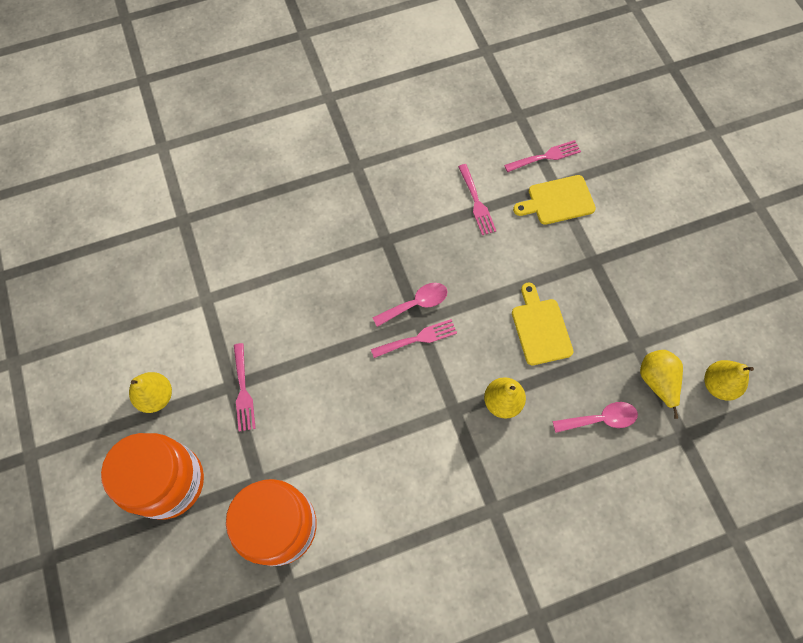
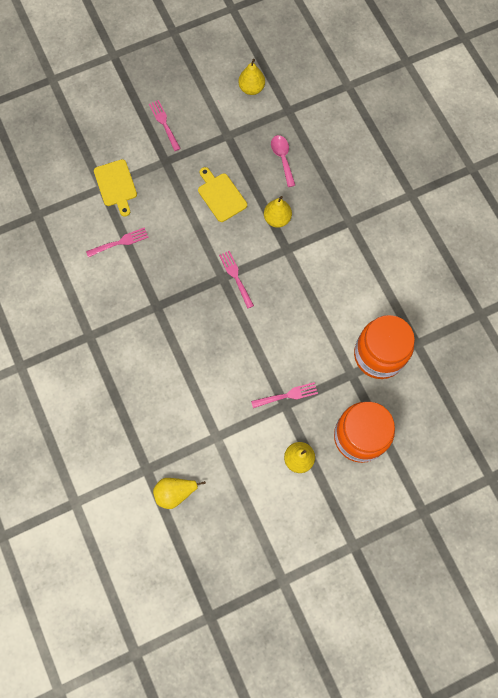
camera: 95 degrees left, 5 degrees up
(416, 304) = (208, 280): pink spoon -> none
(540, 328) = (221, 195): yellow cutting board -> yellow cutting board turned 75 degrees clockwise
(545, 156) = (76, 194): pink fork -> pink fork (164, 123)
(656, 381) = (253, 124): yellow pear -> yellow pear (175, 492)

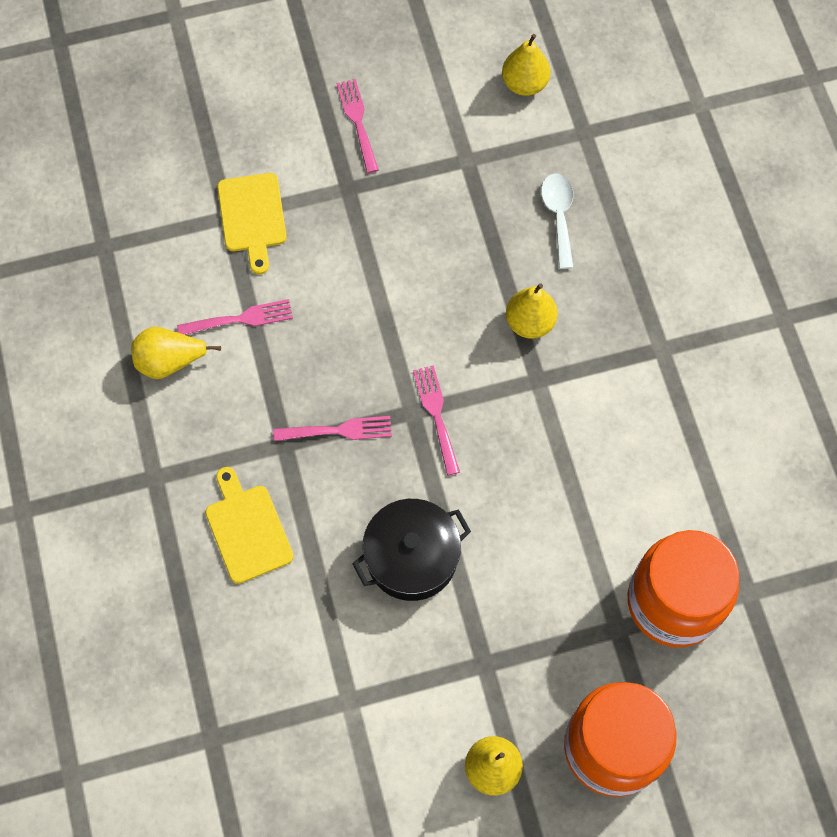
camera: 10 degrees right, 5 degrees down
(175, 492) = (255, 790): yellow pear -> yellow pear (170, 361)
(221, 195) = (435, 265): yellow cutting board -> yellow cutting board (247, 529)
(236, 355) = (412, 557): none -> black pot
(282, 158) = (558, 216): pink spoon -> white spoon
(287, 395) = (492, 647): pink fork -> pink fork (338, 430)

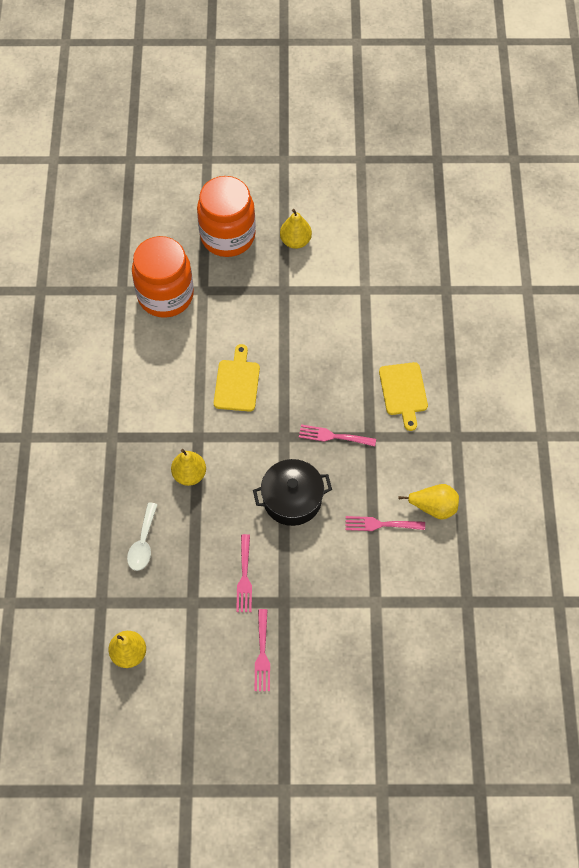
camera: 165 degrees left, 5 degrees down
(252, 217) = (357, 597): yellow cutting board -> yellow cutting board (237, 383)
(412, 557) = (308, 353): black pot -> black pot (292, 499)
(436, 415) = (269, 431): pink fork -> pink fork (244, 577)

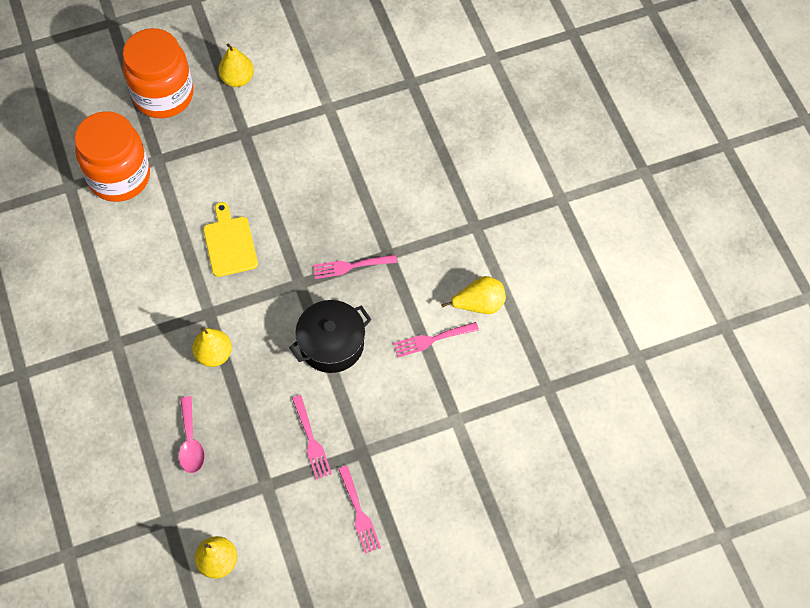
camera: 20 degrees left, 0 degrees up
(143, 543) = (191, 442): white spoon -> pink spoon
(403, 392) = (406, 198): yellow cutting board -> none

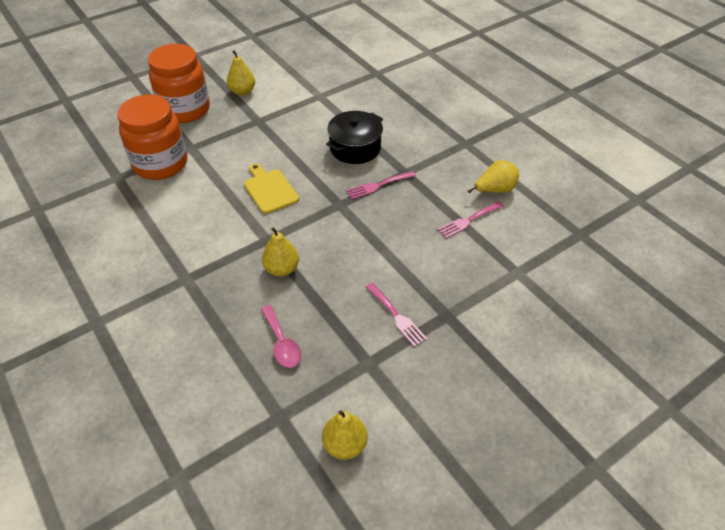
camera: 15 degrees left, 15 degrees down
(331, 344) = (384, 240): black pot -> black pot (355, 148)
(359, 513) = (467, 366): pink fork -> none

